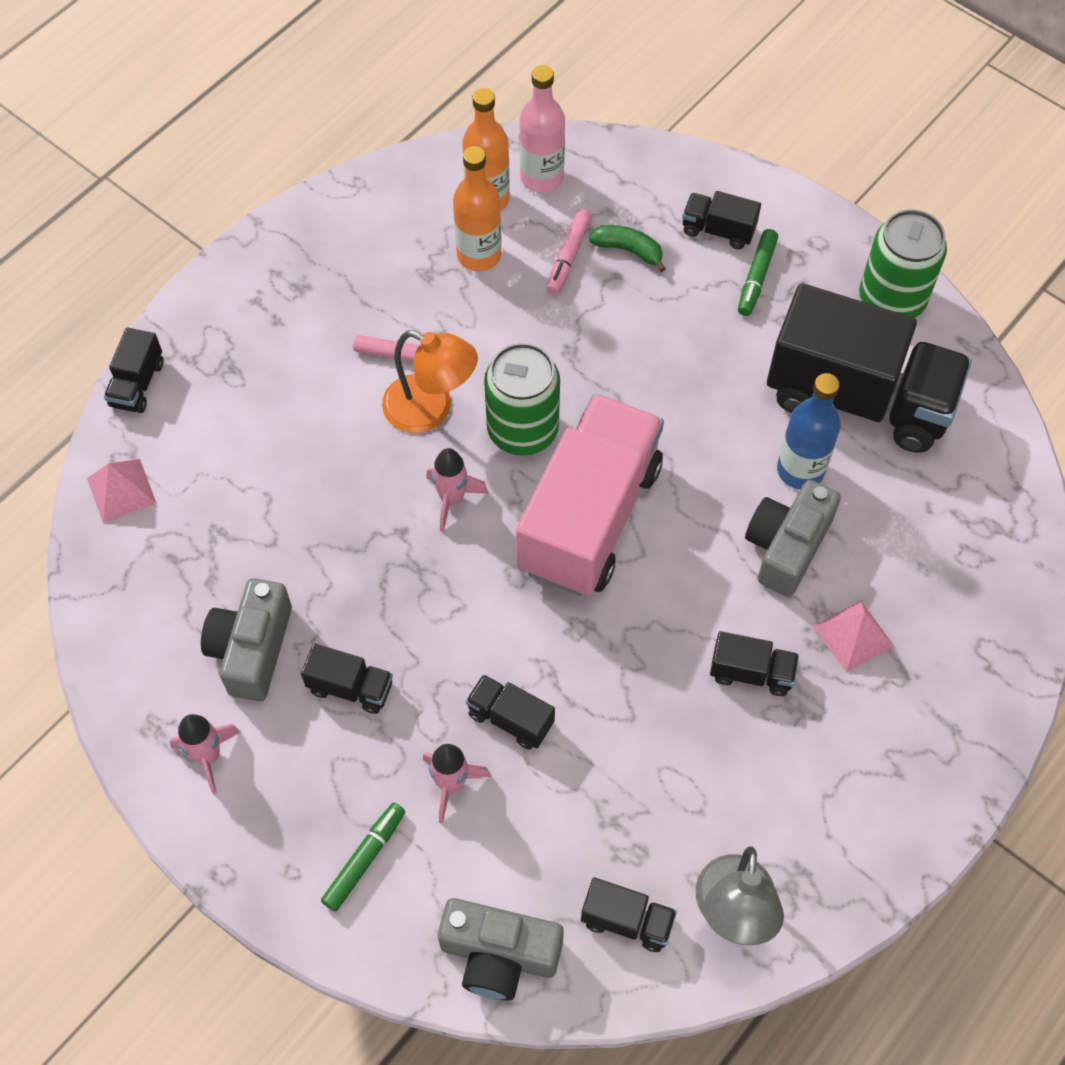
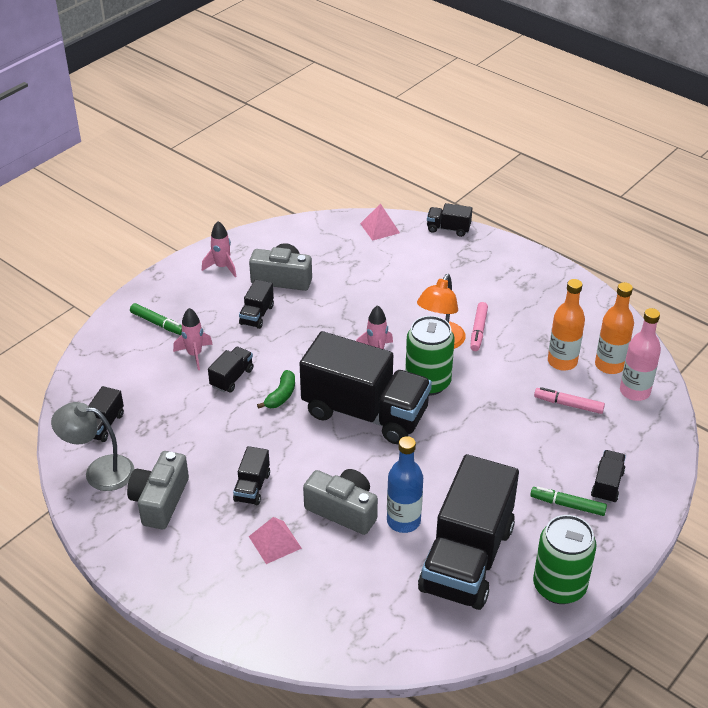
camera: 90 degrees right, 20 degrees down
(499, 955) = (96, 374): grey camera -> grey camera (160, 501)
(589, 517) = (365, 412): pink truck -> black truck
(628, 250) = (579, 435): green banana -> green banana (281, 395)

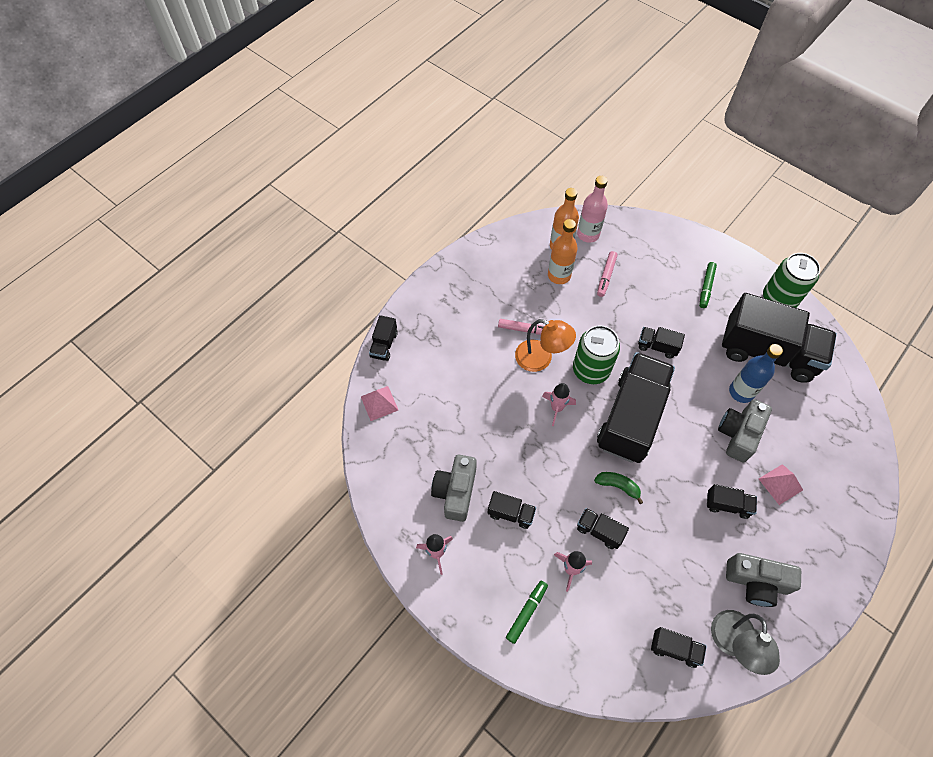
camera: 90 degrees left, 20 degrees up
(607, 485) = (683, 262): black truck -> black truck (657, 346)

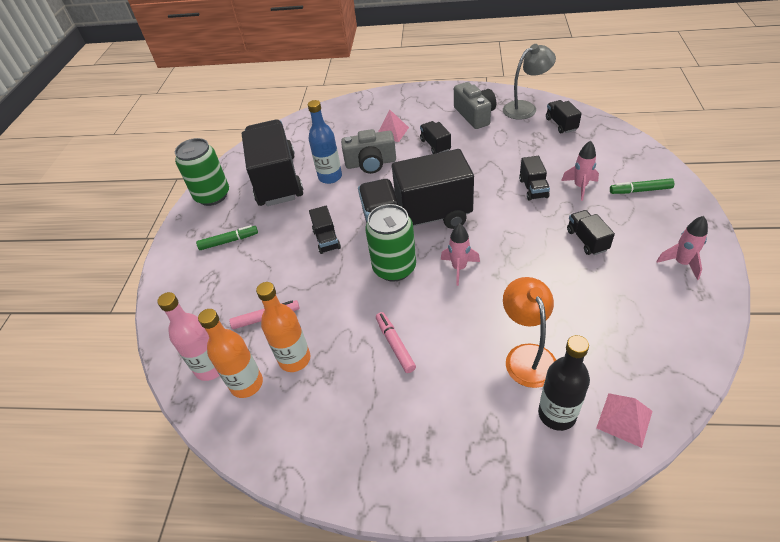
camera: 120 degrees left, 15 degrees down
(384, 345) = (554, 478): black truck -> none
(411, 374) = (557, 414): none -> black bottle
(455, 491) = (619, 286): grey camera -> none
(541, 359) = (418, 310): orange lamp -> orange lamp (527, 355)
(618, 486) = (486, 197): green banana -> none

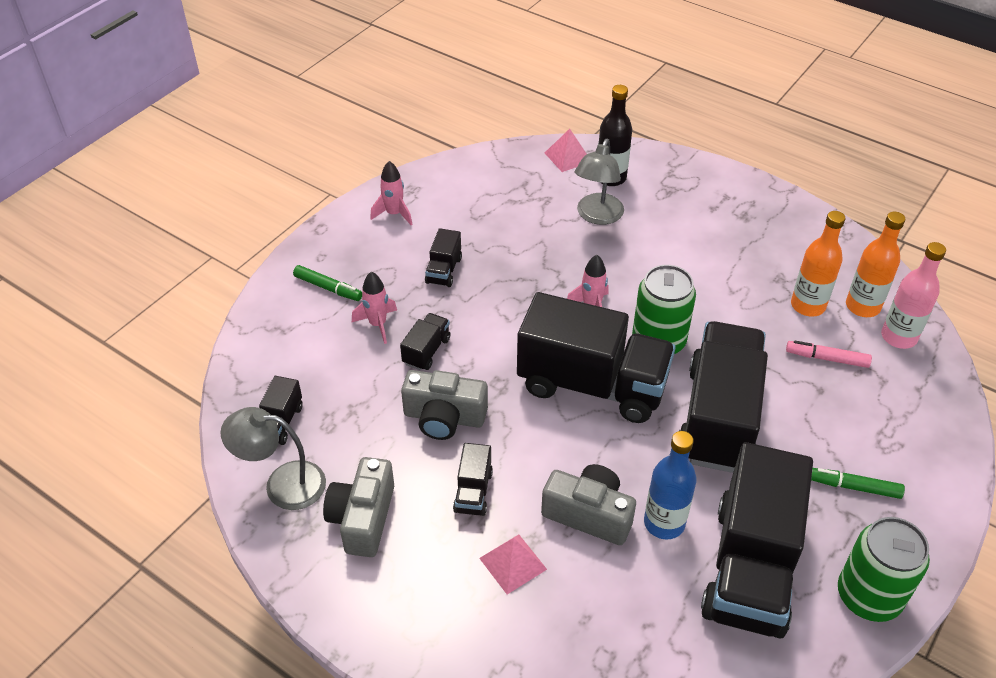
camera: 155 degrees left, 0 degrees up
(326, 239) = (718, 418): black truck -> black truck, size x2.39
(395, 345) = (704, 273): pink marker -> none
(484, 164) = (444, 417): none -> grey camera
(527, 355) = (597, 216): orange lamp -> grey lamp

